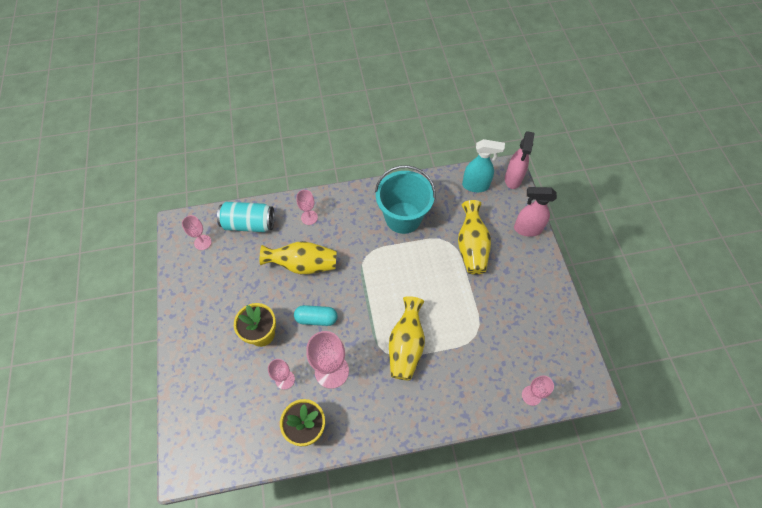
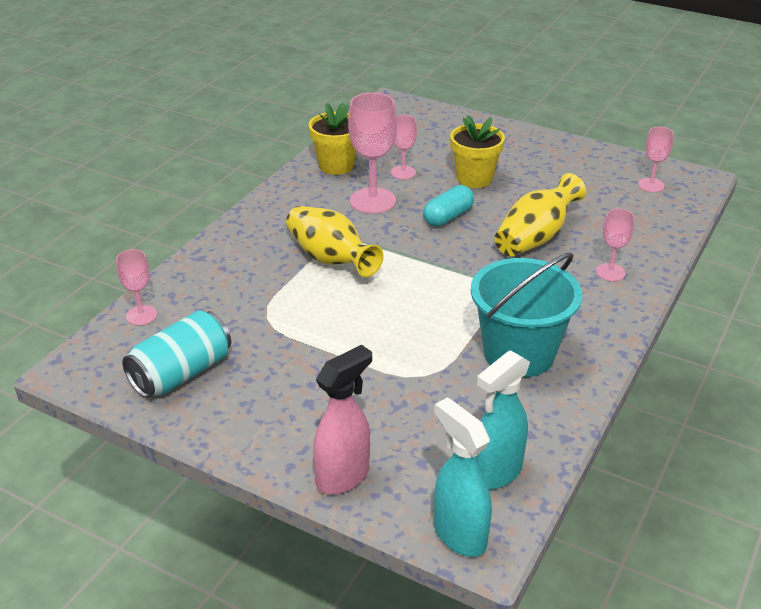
camera: 130 degrees right, 25 degrees down
(249, 224) = (648, 224): turquoise can -> turquoise can (181, 373)
(471, 247) = (389, 392): yellow vase -> none
(513, 179) = (459, 535): pink spray bottle -> turquoise spray bottle

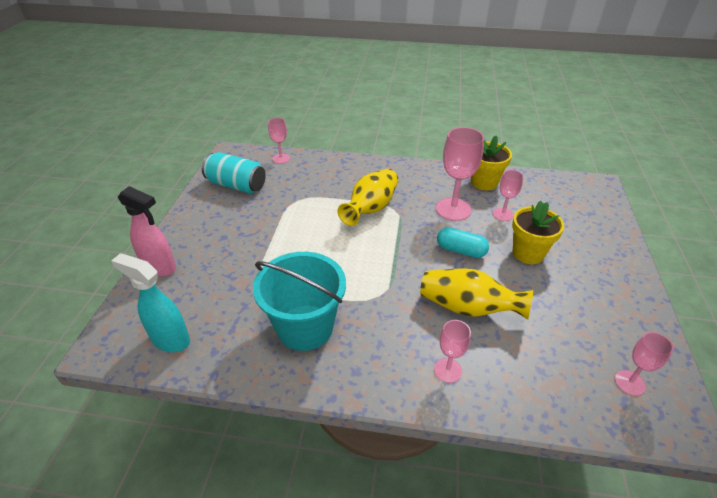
camera: 70 degrees right, 5 degrees up
(459, 535) = (111, 332): turquoise spray bottle -> none

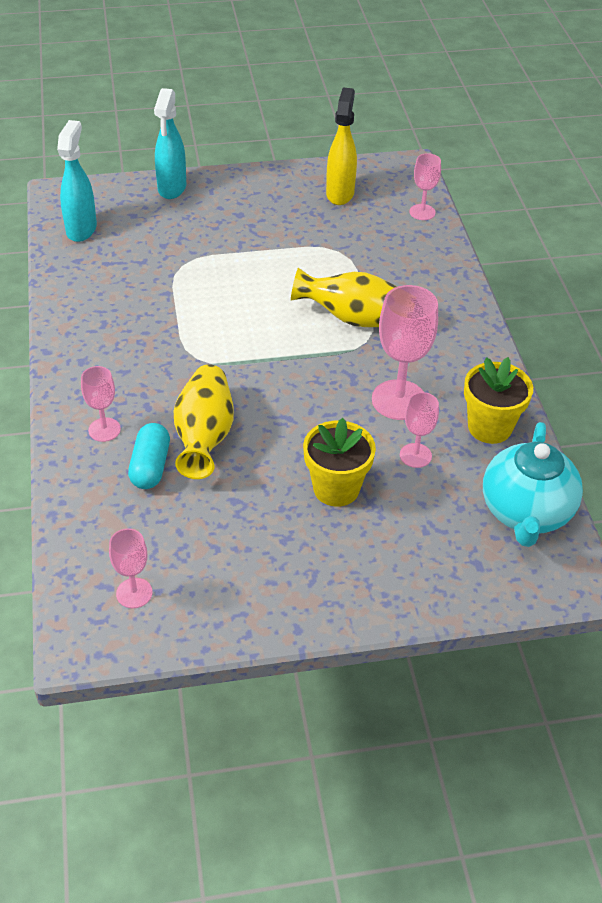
camera: 70 degrees right, 5 degrees up
(160, 268) = (172, 188): pink spray bottle -> turquoise spray bottle
(236, 185) = (340, 193): turquoise can -> yellow spray bottle
(305, 327) = (127, 311): turquoise bucket -> none
(461, 250) = (309, 418): turquoise capsule -> turquoise capsule (150, 466)
(552, 187) = (525, 512): none -> turquoise teapot

